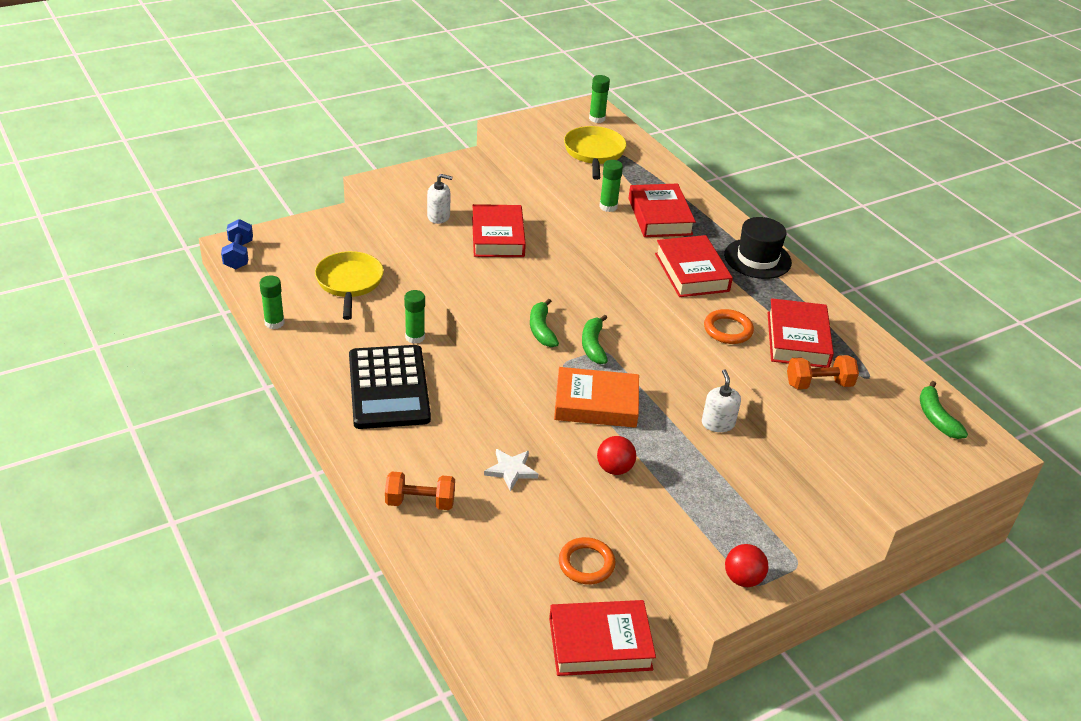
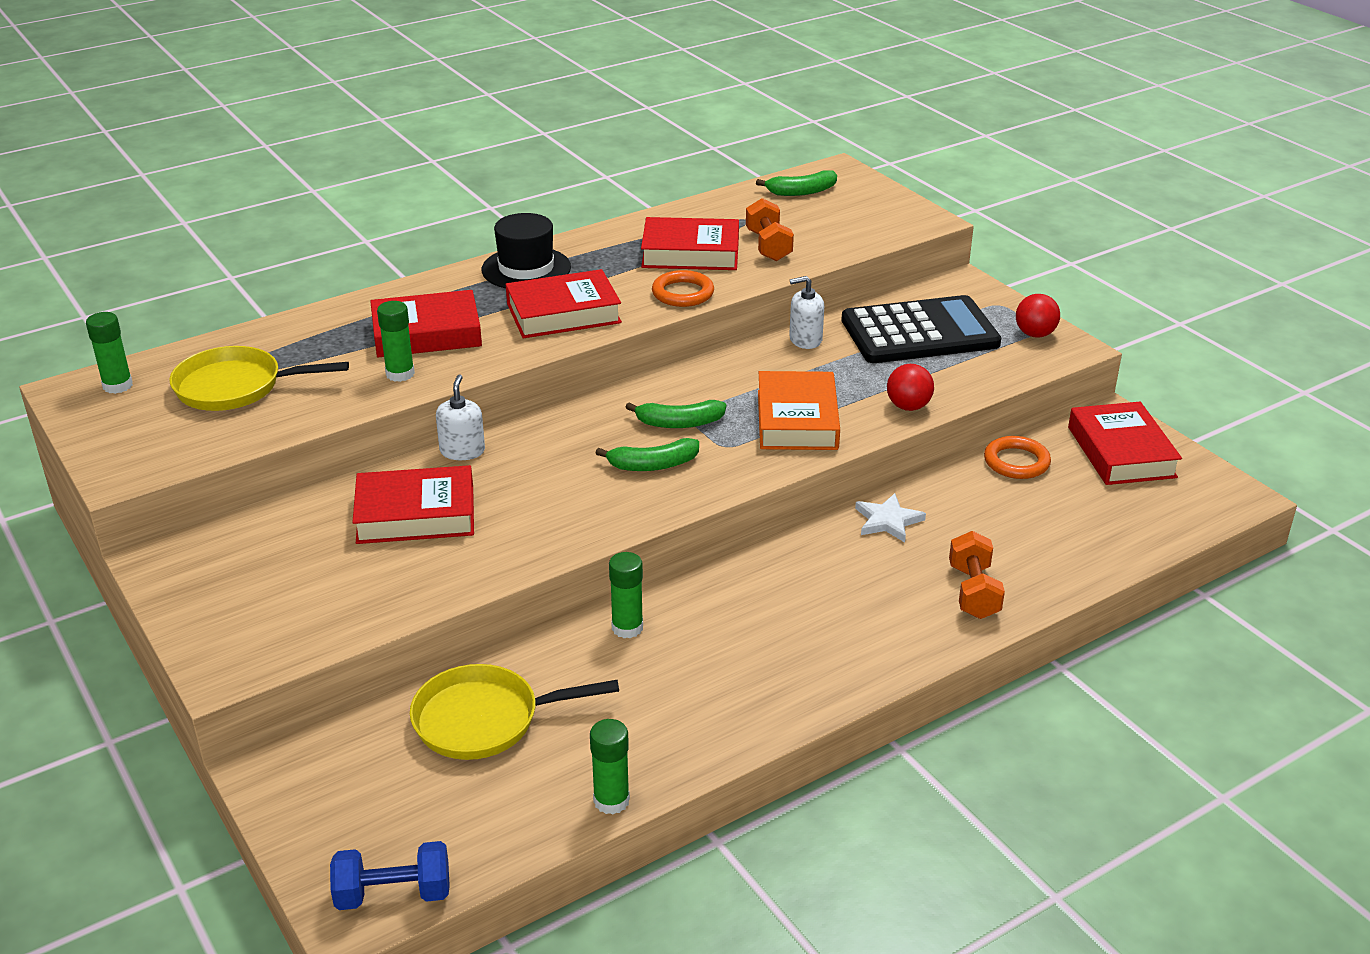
camera: 90 degrees left, 5 degrees down
(389, 388) = (754, 643): black calculator -> black calculator (919, 332)
(438, 216) = (351, 581): white soap dispenser -> white soap dispenser (462, 451)

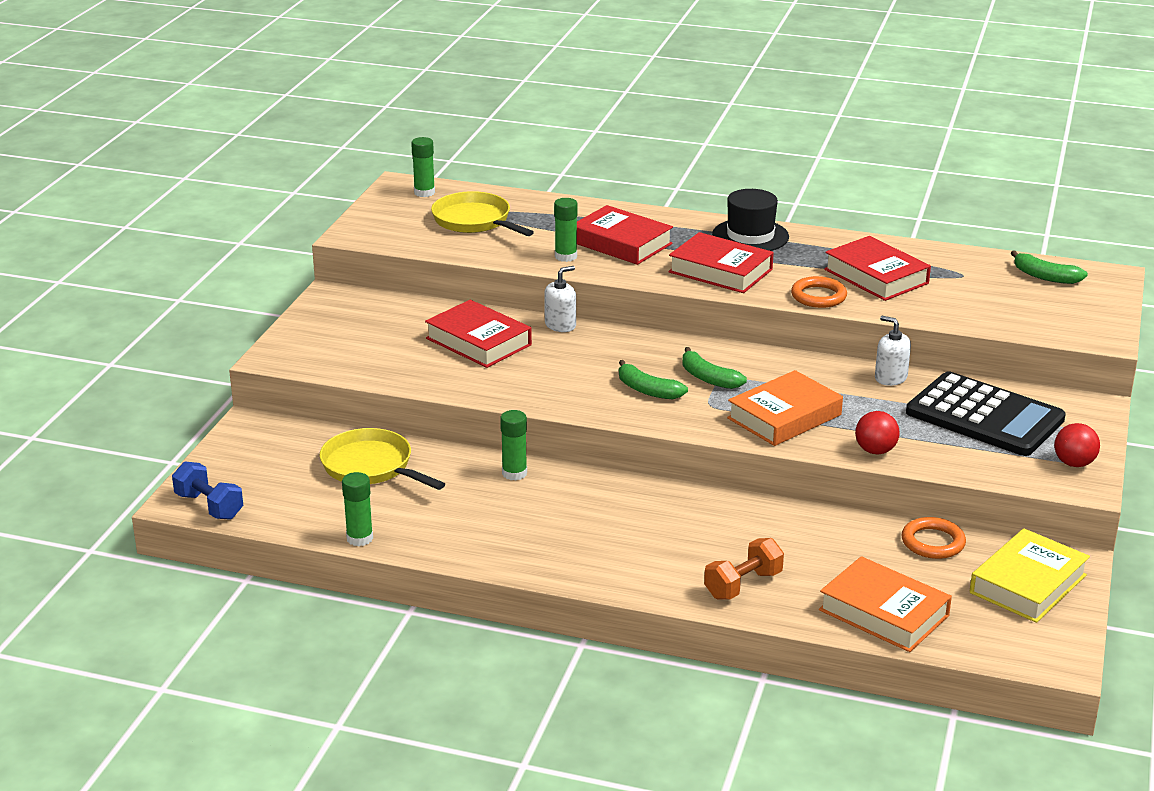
camera: 50 degrees right, 5 degrees down
(768, 246) = (940, 297): orange dumbbell -> none
(888, 521) = (771, 518): white star -> none
(1091, 541) = (884, 612): none -> orange book
(1121, 452) = (1028, 584): red book -> yellow book

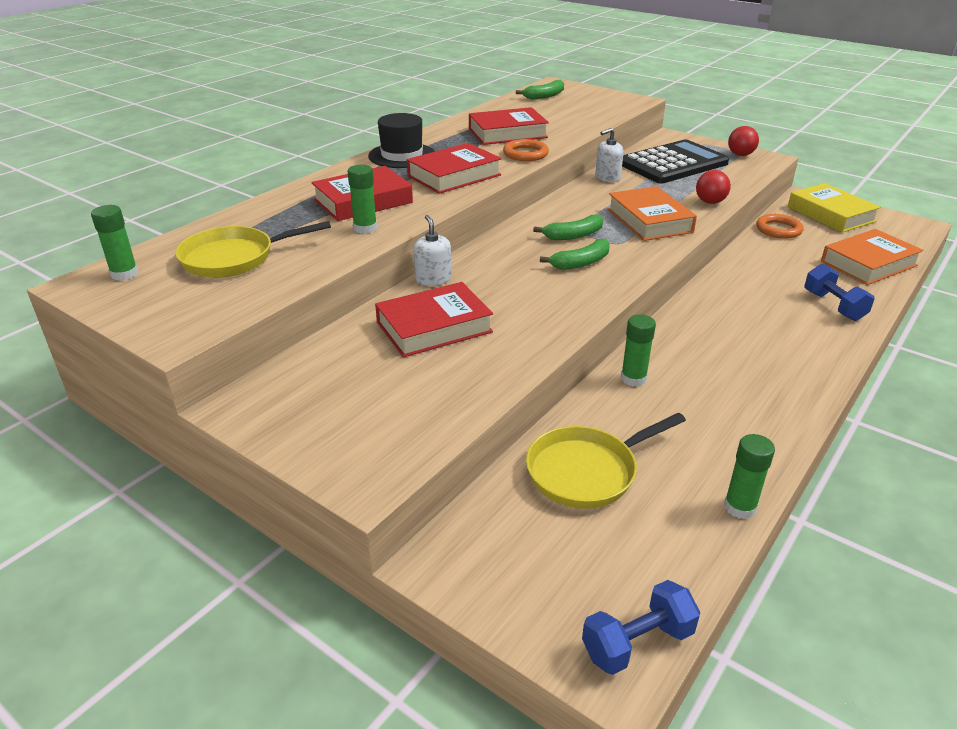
camera: 70 degrees left, 5 degrees up
(743, 585) = (833, 306): orange dumbbell -> blue dumbbell

